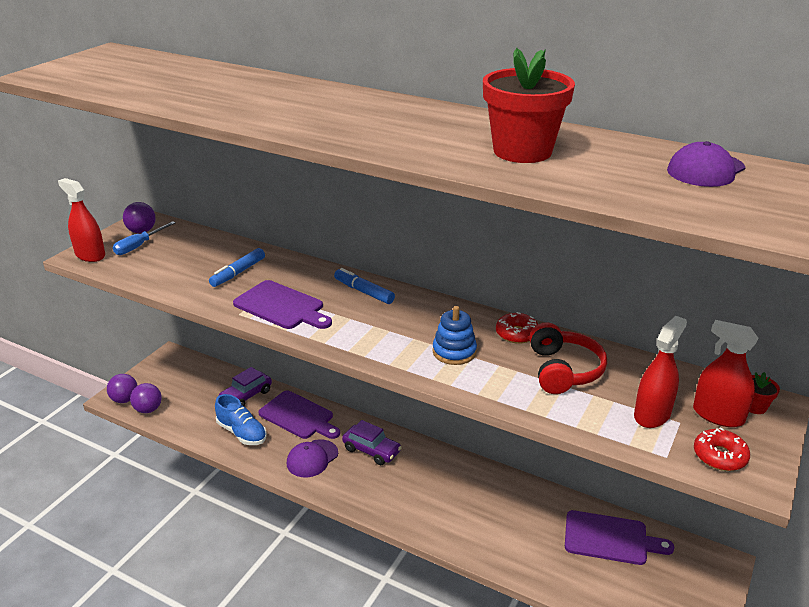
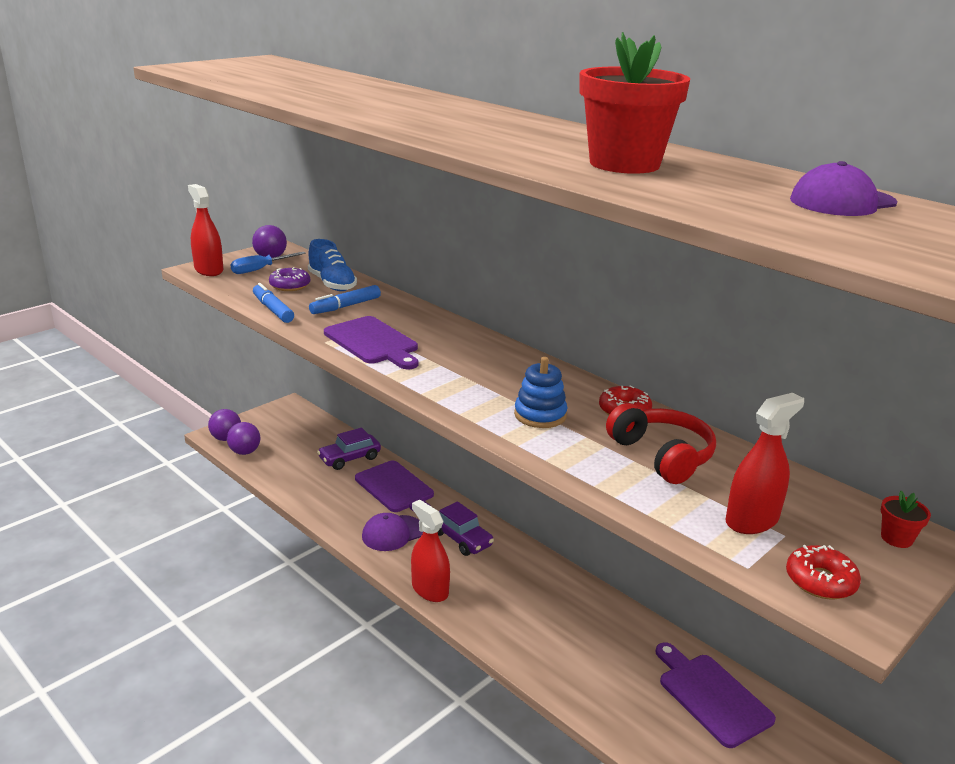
camera: 15 degrees right, 5 degrees down
(176, 259) = (290, 285): none -> purple donut
(242, 433) = (329, 493): blue shoe -> blue shoe (332, 284)
(364, 292) = (469, 343): blue marker -> blue marker (273, 310)
(563, 370) = (662, 455): red headphones -> red headphones turned 45 degrees counterclockwise
(610, 538) = (711, 696): purple cutting board -> purple cutting board turned 150 degrees counterclockwise
(718, 415) = (840, 538): red spray bottle -> red spray bottle (430, 589)

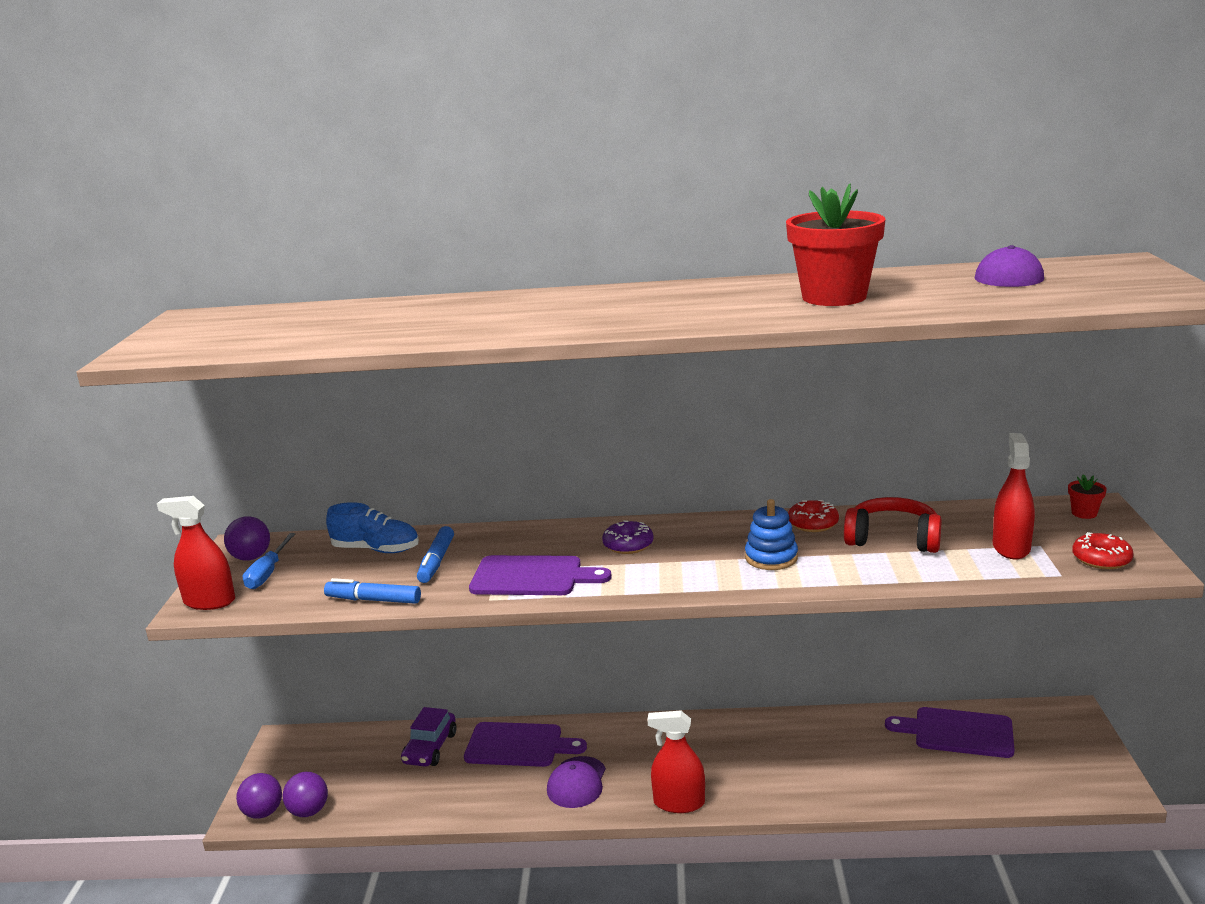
camera: 40 degrees left, 5 degrees down
(290, 285) = (337, 572): purple donut -> purple donut (628, 545)
(461, 539) = (639, 747): purple car -> none

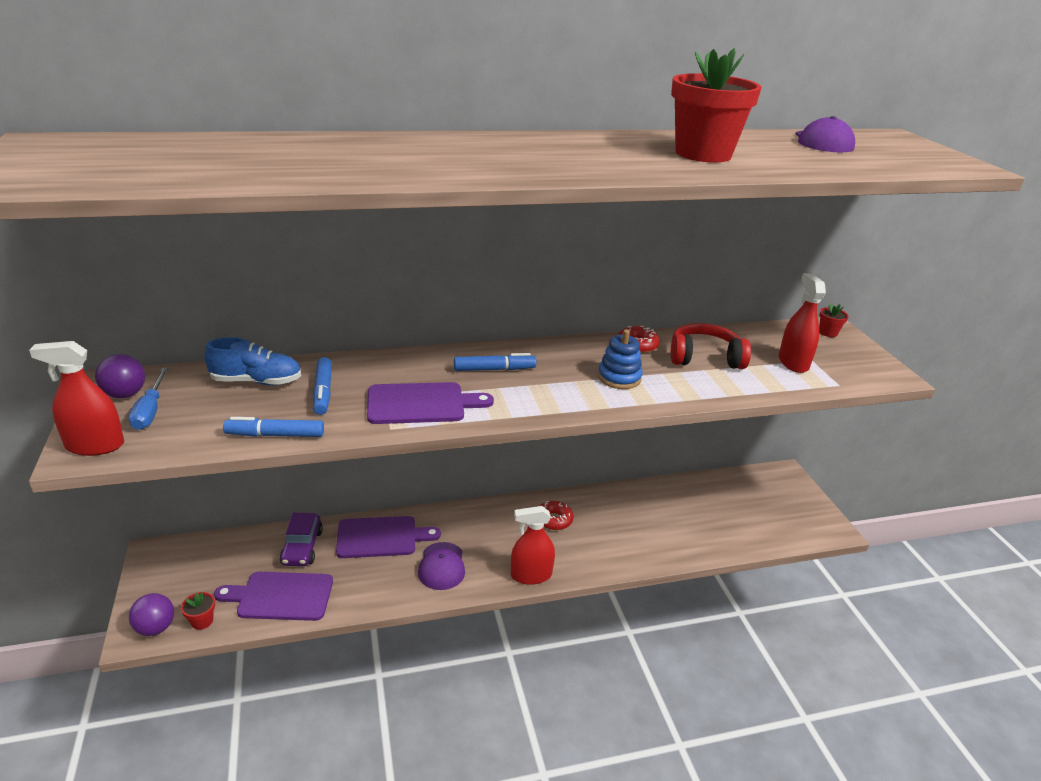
camera: 20 degrees left, 10 degrees up
(309, 811) = (202, 621): purple ball -> red flower pot
(628, 545) = (494, 369): purple donut -> blue marker
(957, 732) = (716, 495): purple cutting board -> purple cutting board (281, 596)
(1101, 559) = (859, 370): red donut -> red donut (554, 520)

